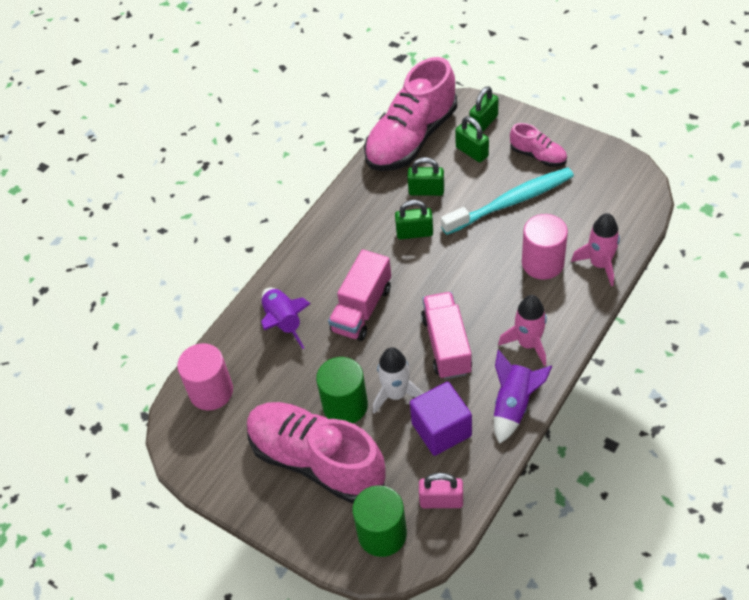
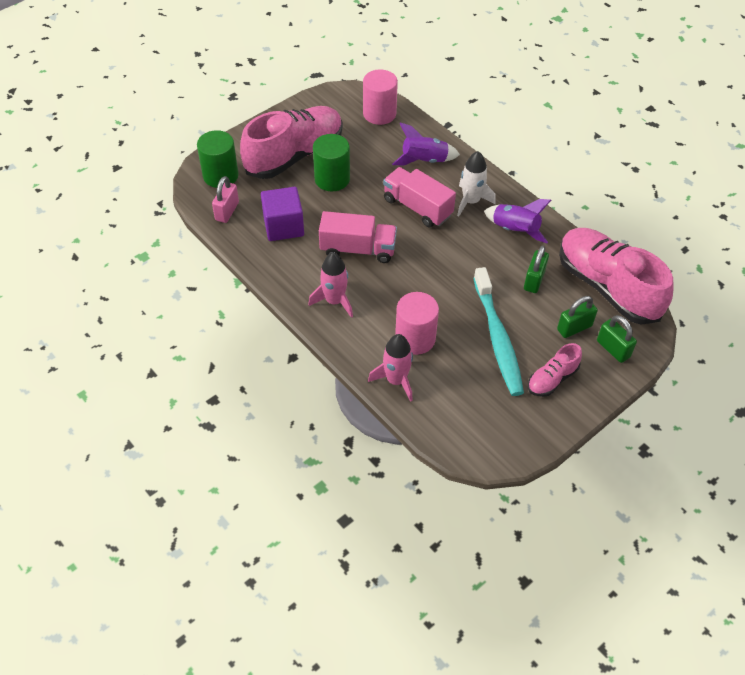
camera: 100 degrees right, 0 degrees up
(396, 394) = (327, 209): white rocket -> white rocket (471, 201)
(414, 233) = (486, 259): green padlock -> none
(513, 405) = (281, 274): purple rocket -> purple rocket (515, 230)

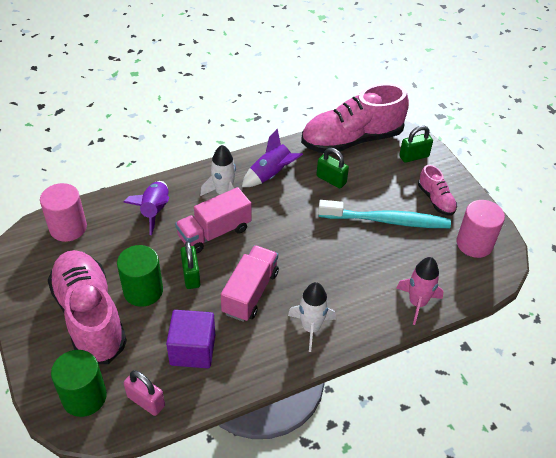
camera: 75 degrees left, 5 degrees down
(334, 301) = (311, 328): pink rocket -> white rocket
(415, 338) = (373, 276): pink cylinder -> pink cylinder (474, 244)
(574, 328) = (388, 171): green padlock -> green padlock (191, 276)

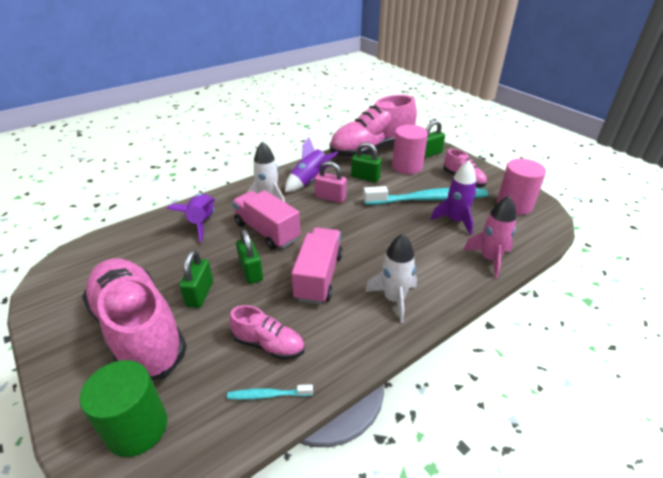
camera: 10 degrees left, 10 degrees down
(68, 228) = (109, 249): pink cylinder -> pink cylinder (407, 166)
(143, 291) = (200, 294): green cylinder -> green padlock
(146, 401) = (221, 416): pink padlock -> pink padlock (330, 198)
(183, 392) = (268, 395): none -> turquoise toothbrush
(192, 350) = (269, 344): purple cube -> pink shoe
(214, 232) = (267, 231): pink truck -> pink truck turned 90 degrees clockwise
(403, 253) = (455, 221): none -> purple rocket

